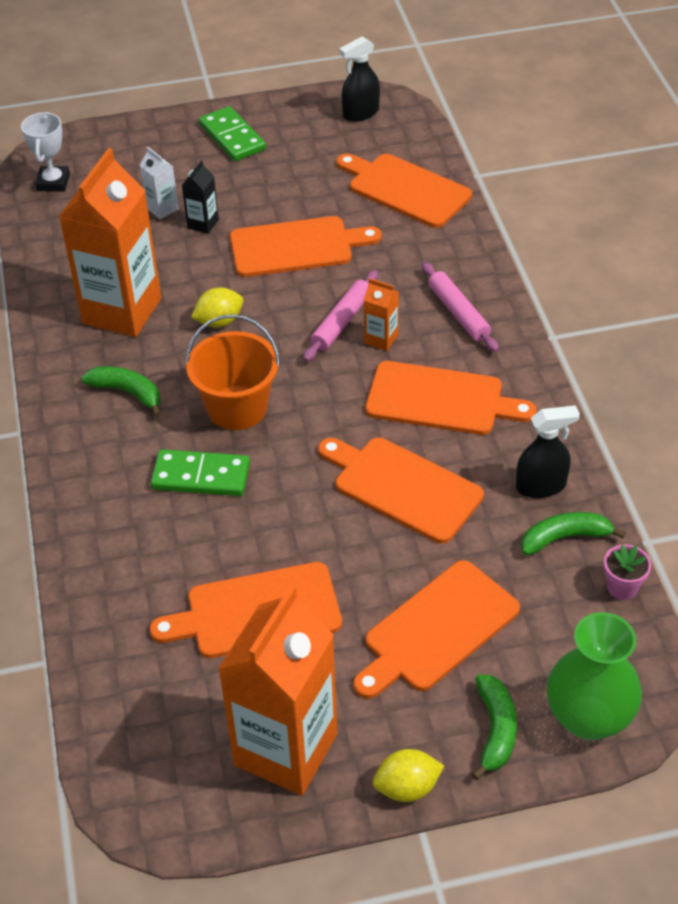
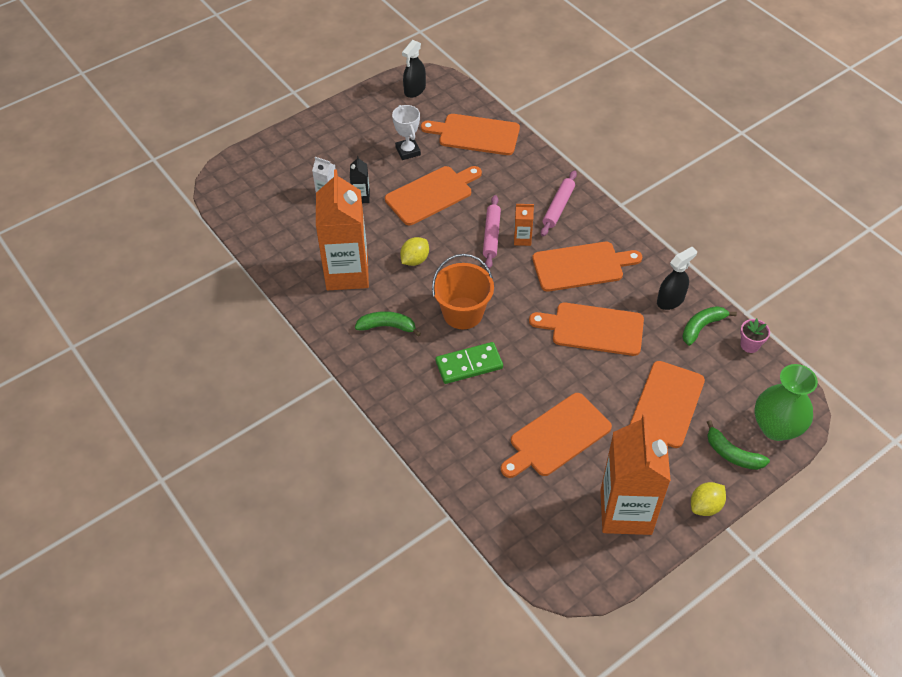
camera: 25 degrees left, 5 degrees up
(53, 182) = (240, 198): white trophy -> white trophy (408, 151)
(232, 137) = (341, 130): green domino -> none
(458, 313) = (558, 207): pink rolling pin -> pink rolling pin turned 75 degrees clockwise
(495, 730) = (732, 454): green banana -> green banana turned 150 degrees clockwise

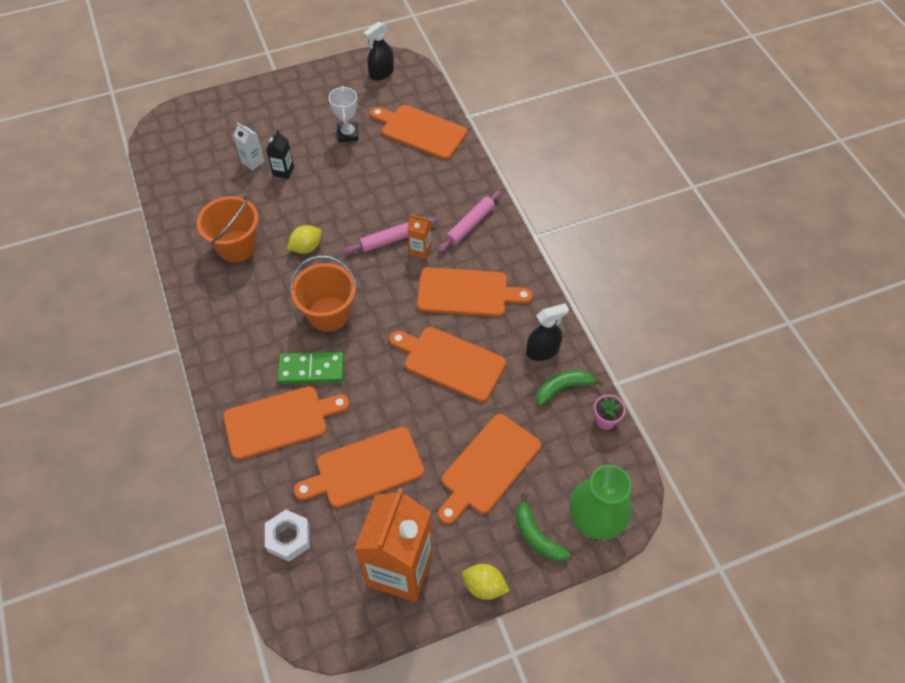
camera: 15 degrees right, 5 degrees up
(347, 273) = (236, 246): orange carton -> orange bucket
(387, 326) = (250, 310): green banana -> none
(432, 194) = (352, 183): orange cutting board -> orange cutting board (280, 421)
(491, 235) = (391, 239): pink rolling pin -> pink rolling pin turned 45 degrees clockwise
(514, 512) = (288, 538): none -> white nut
(705, 506) = (484, 586): yellow lemon -> yellow lemon turned 45 degrees clockwise

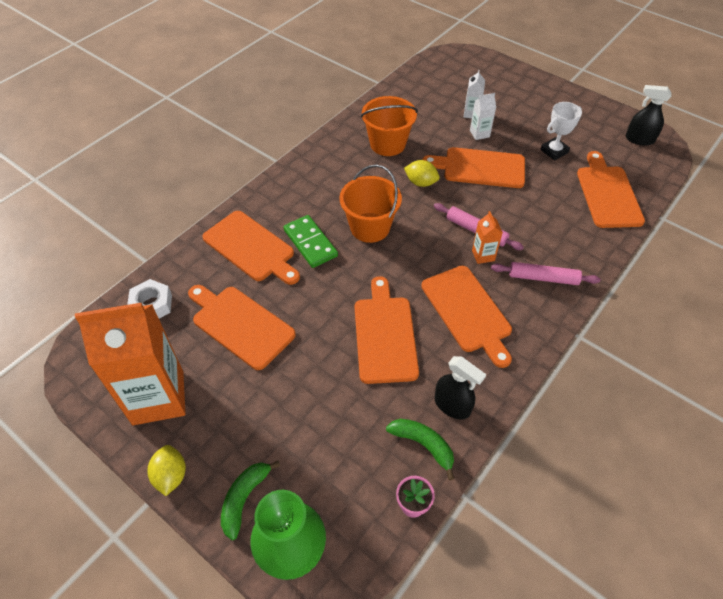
camera: 60 degrees right, 5 degrees down
(283, 171) = (479, 134): black carton -> white carton
(488, 467) = (295, 419): orange cutting board -> orange cutting board (480, 168)

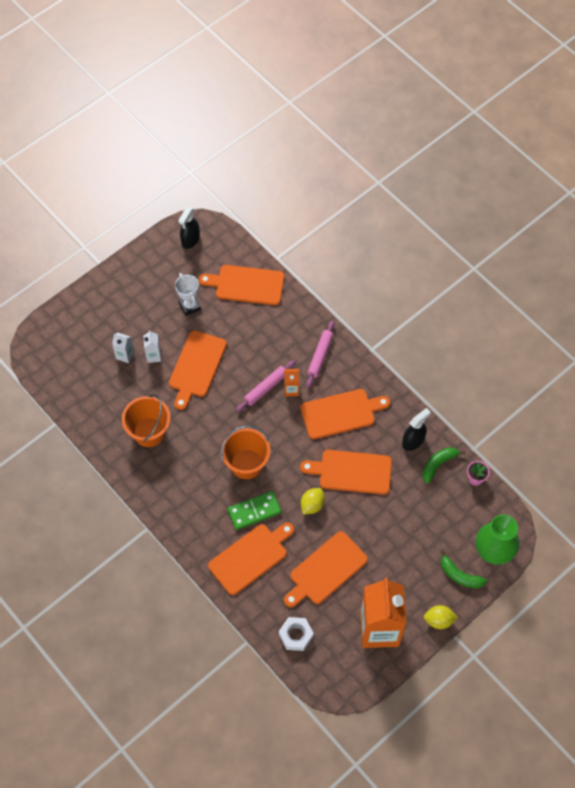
camera: 80 degrees left, 10 degrees up
(421, 183) = (204, 416): yellow lemon -> yellow lemon (312, 505)

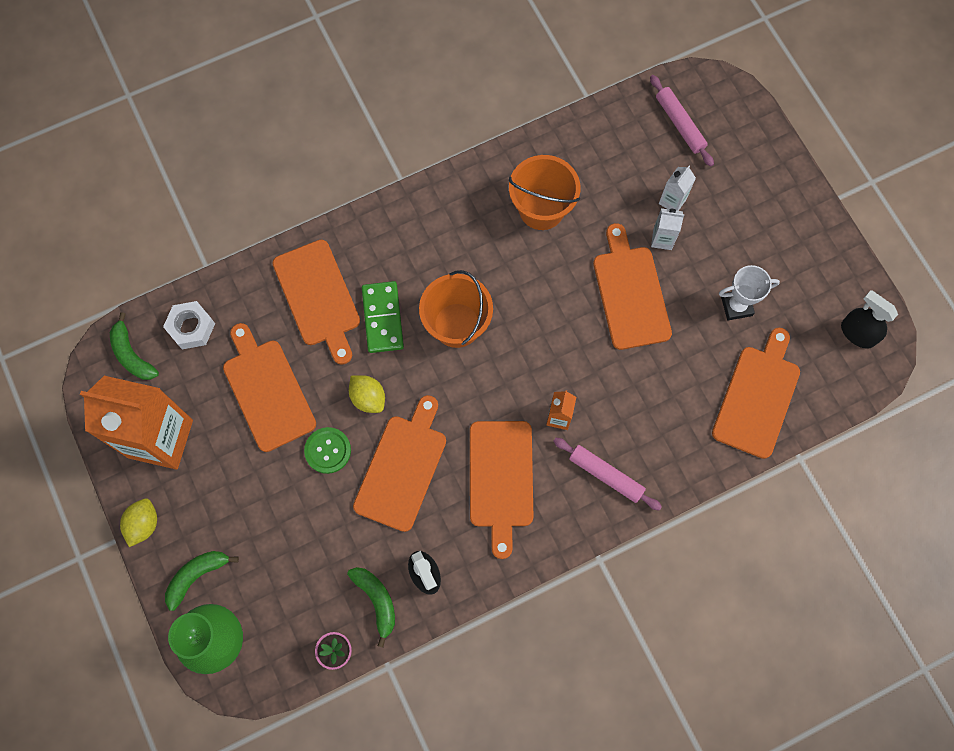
camera: 105 degrees right, 10 degrees up
(196, 367) = (630, 293): orange cutting board -> orange cutting board turned 45 degrees clockwise
(265, 388) = (571, 381): pink rolling pin -> pink rolling pin (680, 124)
(327, 669) = (132, 355): none -> green banana
(354, 520) = (328, 450): none -> green button

